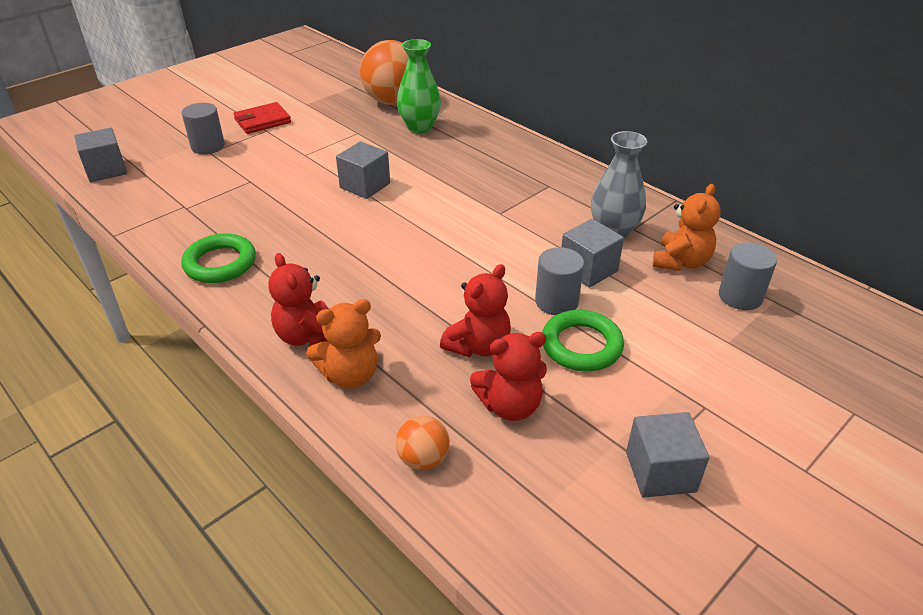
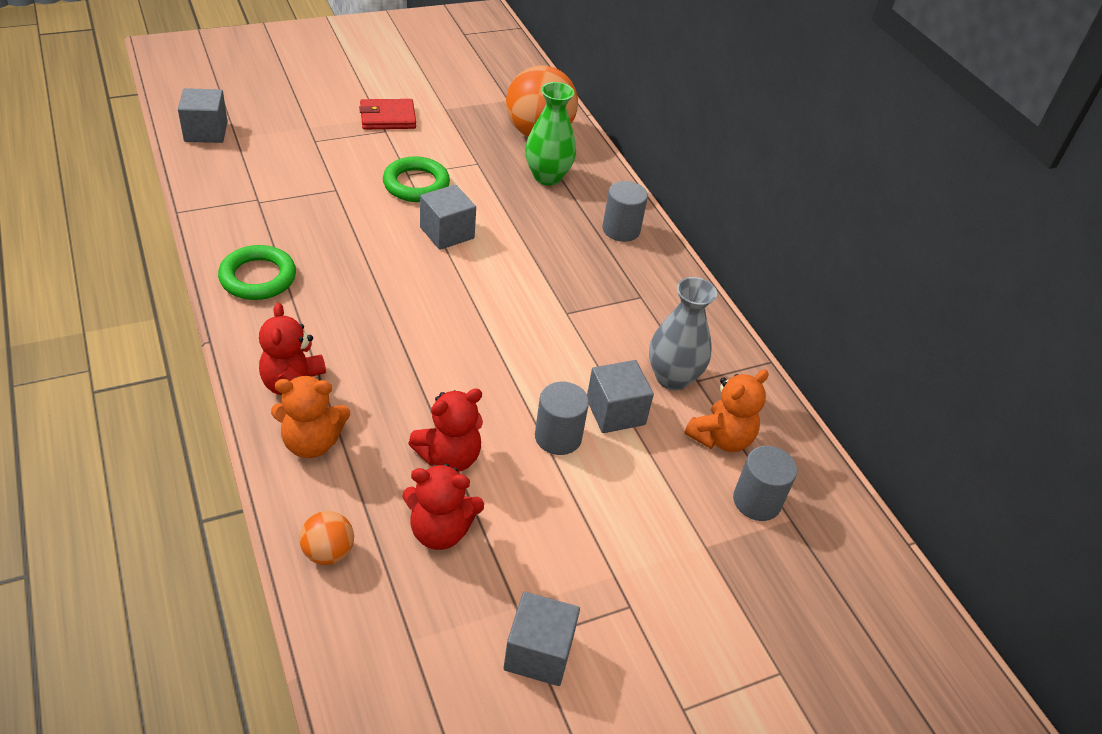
camera: 15 degrees right, 5 degrees up
(208, 146) = (317, 133): grey cylinder -> grey cylinder (621, 230)
(581, 345) = (551, 494): green ring -> green ring (416, 184)

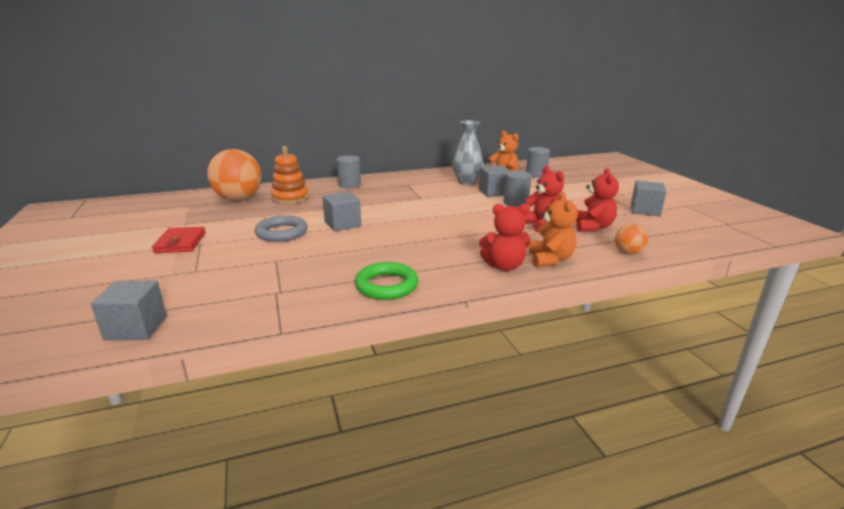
camera: 80 degrees left, 20 degrees down
(416, 184) = (281, 233): green ring -> grey ring
(547, 177) = (290, 198): green vase -> orange stacking toy

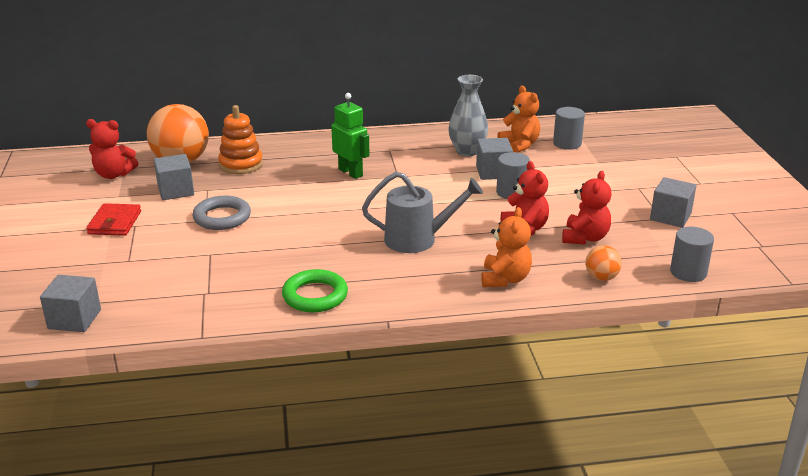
camera: 10 degrees right, 5 degrees up
(342, 224) = (292, 210): grey cube -> grey cube (176, 191)
(349, 185) = (317, 147): grey cylinder -> grey cylinder (688, 272)
(383, 198) = (351, 172): none -> green robot
(459, 237) = (418, 239): none -> grey watering can
(504, 266) = (449, 283): red teddy bear -> red teddy bear (114, 174)

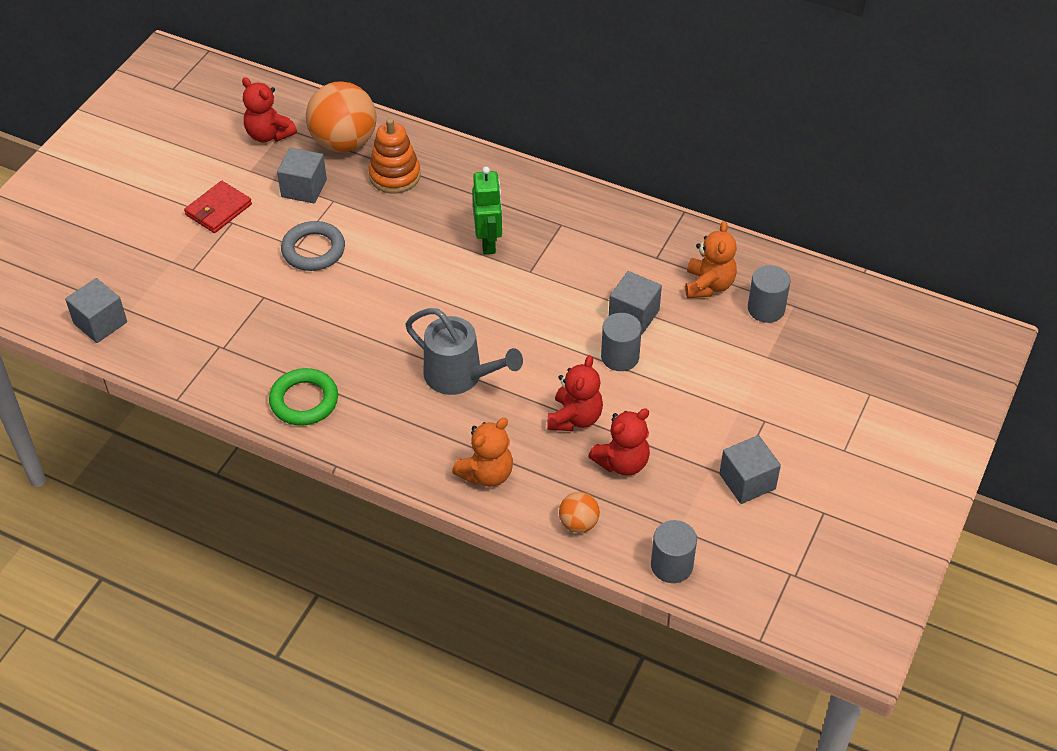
camera: 35 degrees right, 20 degrees up
(467, 151) = (641, 267): grey vase -> none

